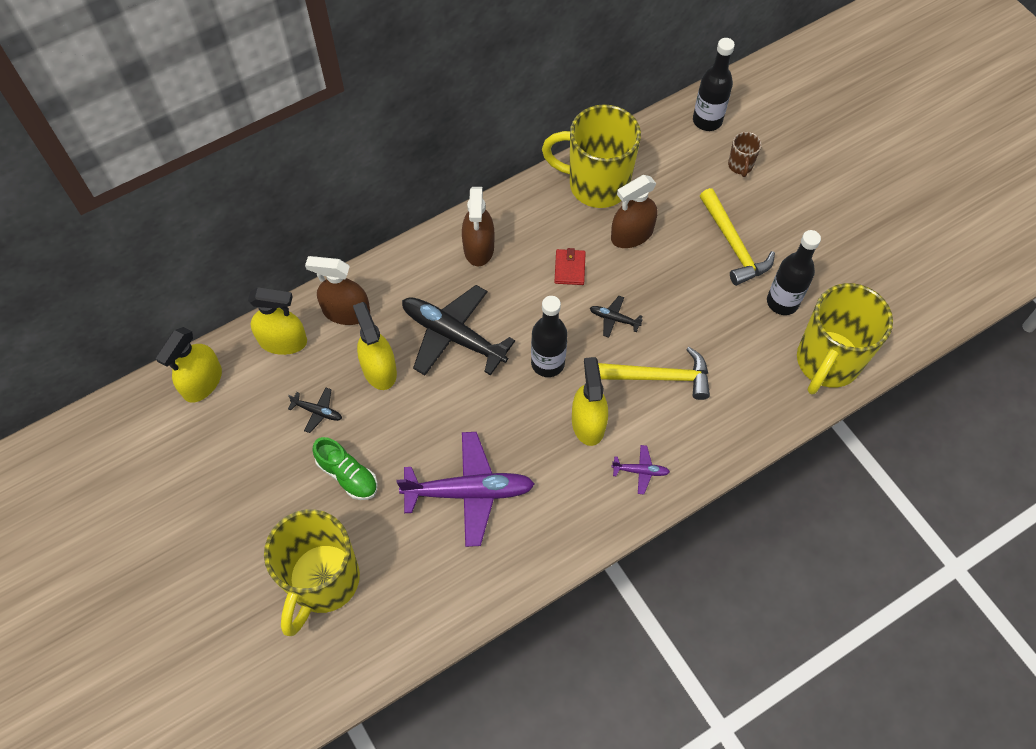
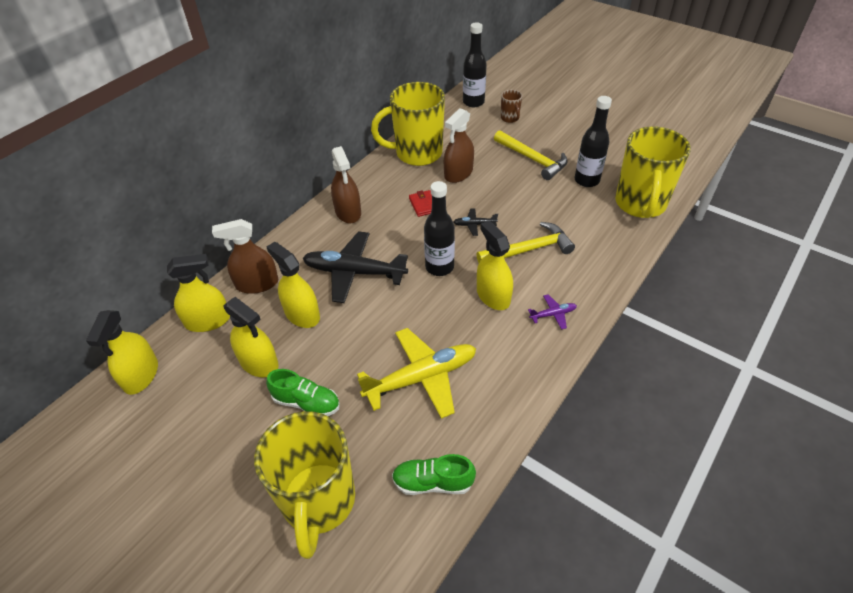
camera: 20 degrees left, 15 degrees down
(317, 411) = (259, 363): black plane -> yellow spray bottle
(432, 605) = (433, 482): none -> green shoe
(468, 492) = (421, 378): purple plane -> yellow plane

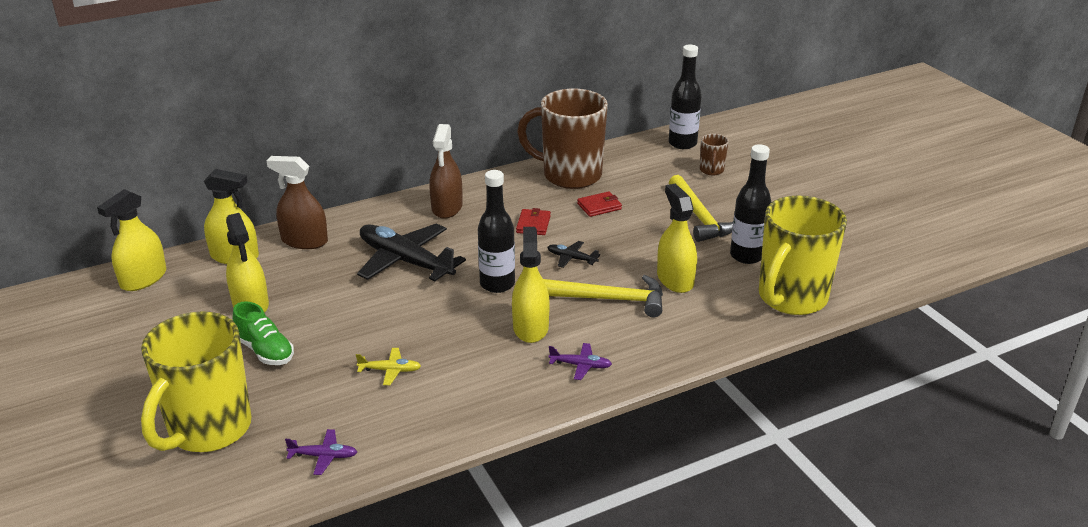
camera: 25 degrees right, 15 degrees down
(302, 314) = (324, 279): yellow spray bottle -> yellow spray bottle (675, 279)
(417, 153) = (570, 175): yellow mug -> brown mug
(421, 378) = (390, 370): yellow plane -> yellow plane, size x0.44
(433, 482) = (323, 456): green shoe -> purple plane
(458, 173) = (599, 206): brown spray bottle -> red wallet

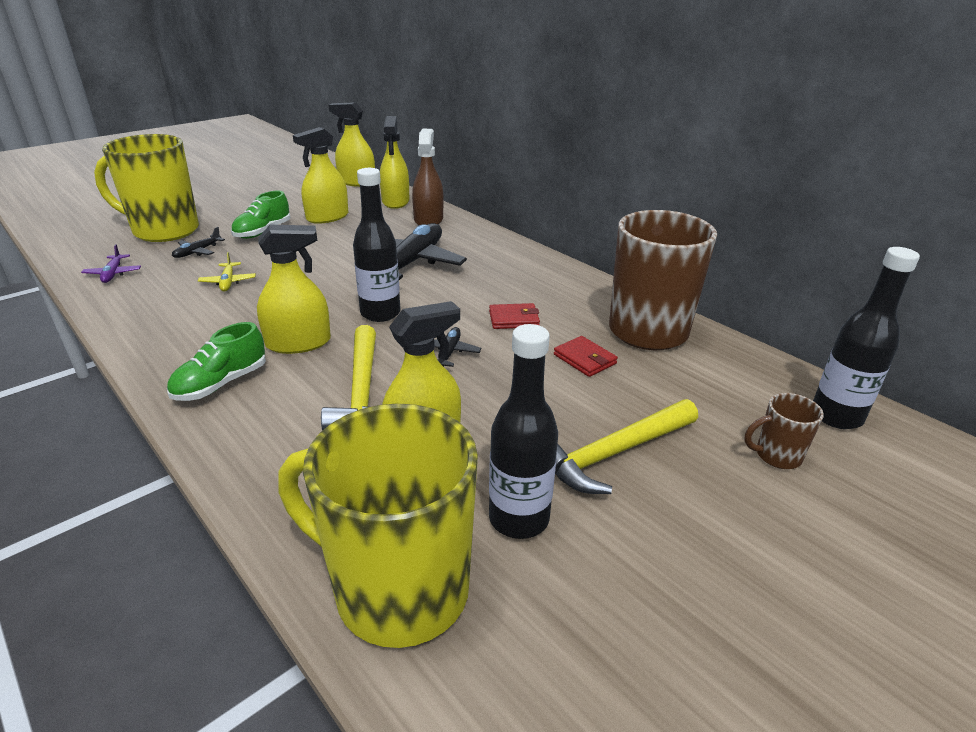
camera: 75 degrees right, 0 degrees up
(296, 397) = (197, 252): none -> black plane
(447, 207) = (521, 268): brown spray bottle -> none
(580, 365) = (221, 384): purple plane -> green shoe

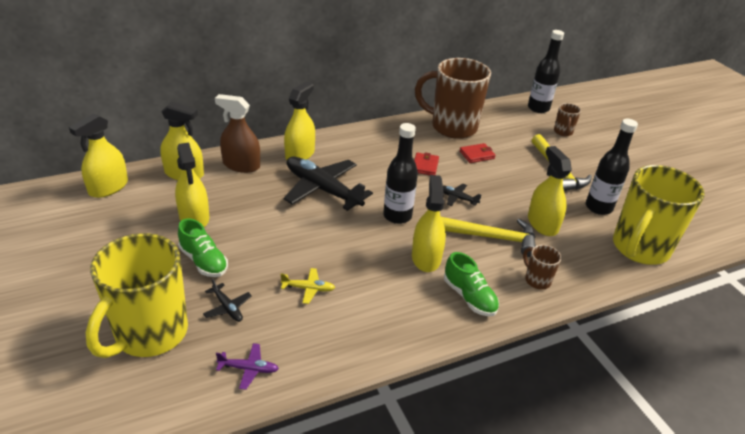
camera: 75 degrees left, 5 degrees up
(267, 444) = (537, 280): none -> brown mug
(473, 242) = (300, 154): none -> yellow spray bottle

